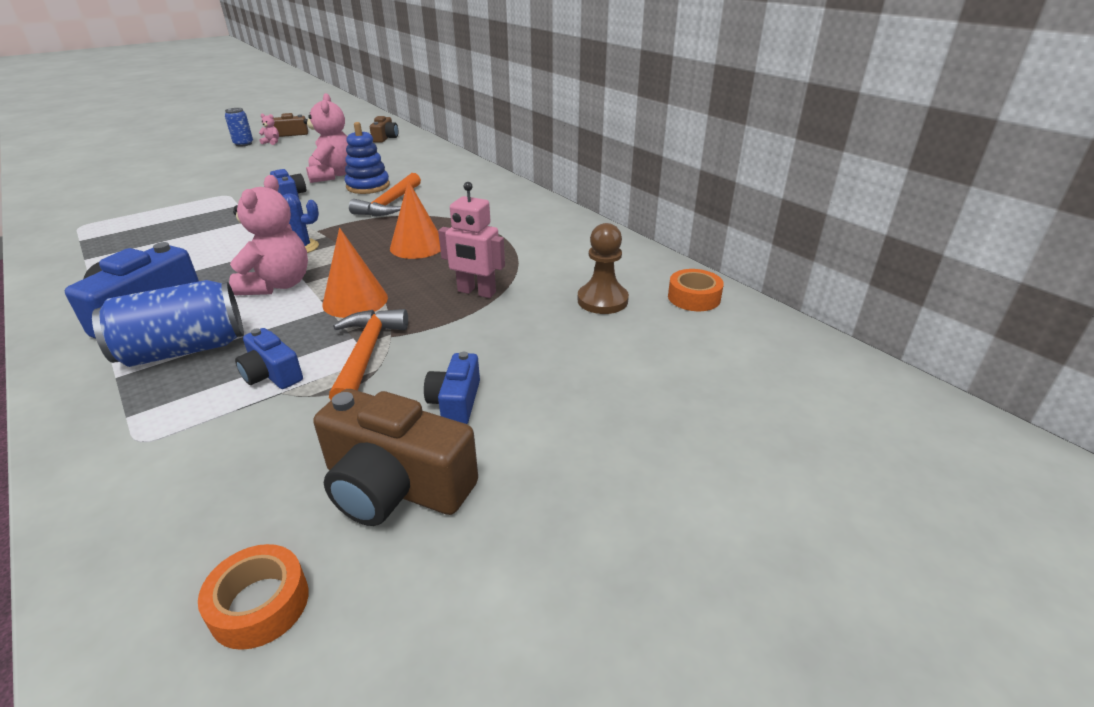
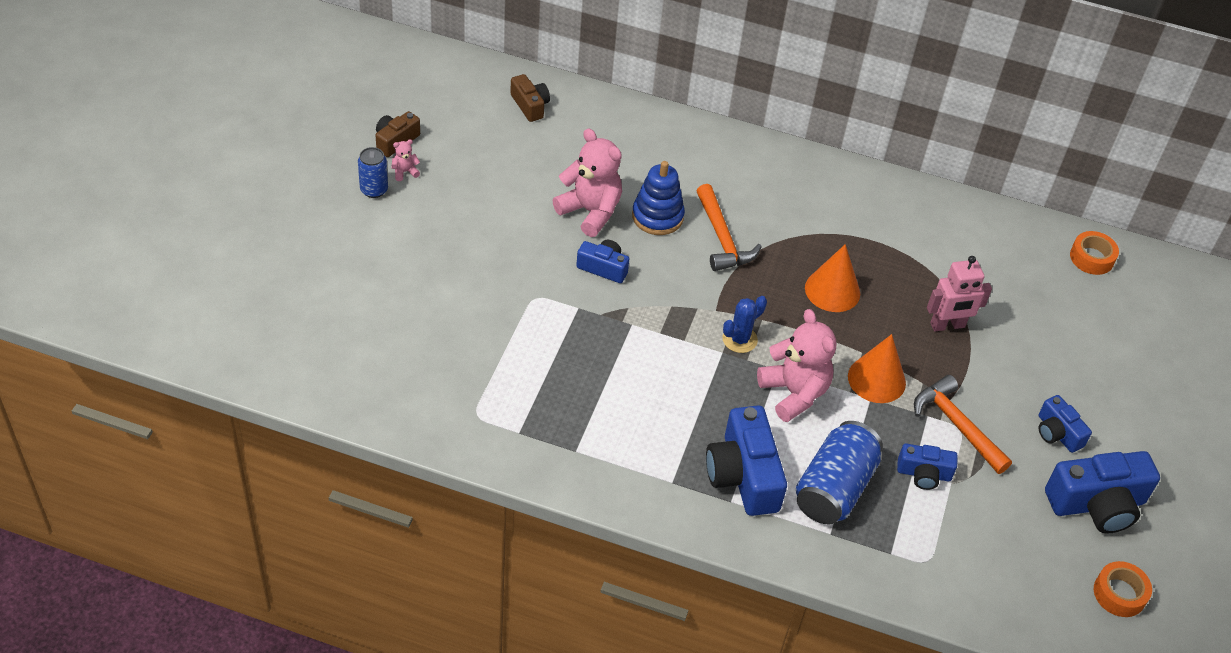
camera: 40 degrees left, 15 degrees up
(395, 486) = (1097, 504): brown camera -> blue camera
(602, 300) = (1039, 291): brown pawn -> none

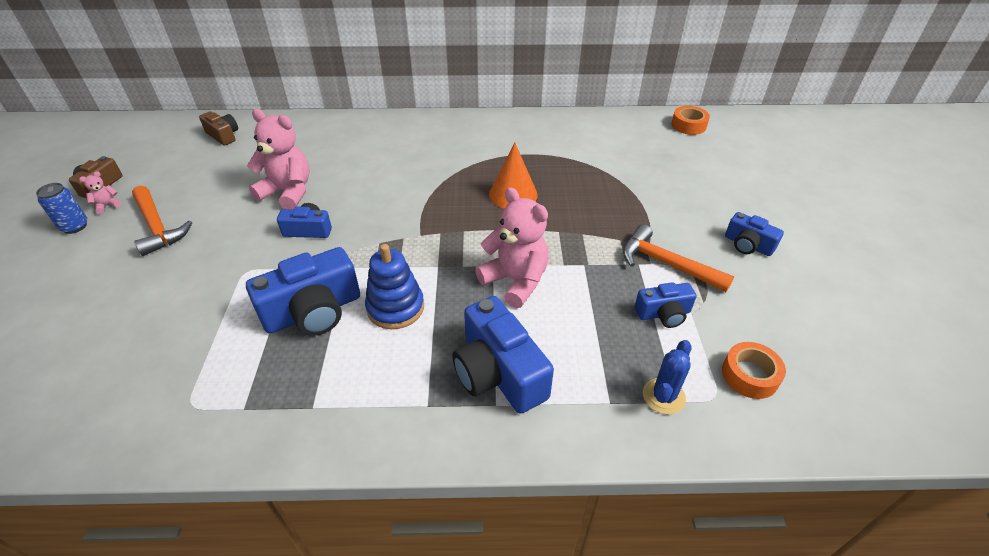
camera: 15 degrees left, 5 degrees down
(657, 216) = (348, 181): blue stacking toy -> blue stacking toy (395, 307)
(722, 238) = (408, 182): orange hammer -> orange hammer (157, 227)
(739, 339) = (449, 251): blue cactus -> blue cactus (663, 396)
(834, 488) = (591, 355): blue can -> none
(876, 379) = (581, 248): orange cone -> none
(947, 325) = (615, 193): pink robot -> none
(1097, 504) = (818, 291): blue camera -> blue camera (313, 311)
(1119, 593) = (898, 364): orange tape -> orange tape (749, 375)

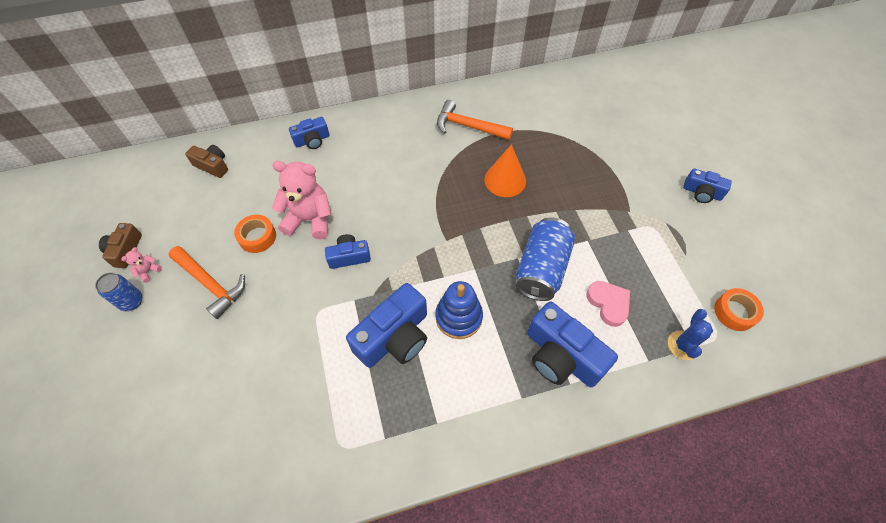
camera: 15 degrees left, 15 degrees up
(515, 281) = (541, 269): pink teddy bear -> blue can
(583, 331) = (608, 303): none -> pink heart
(663, 314) = (660, 273): blue camera -> blue camera (312, 140)
(666, 264) = (648, 225): orange hammer -> orange hammer (468, 126)
(688, 125) = (621, 73): orange tape -> orange tape (257, 237)

